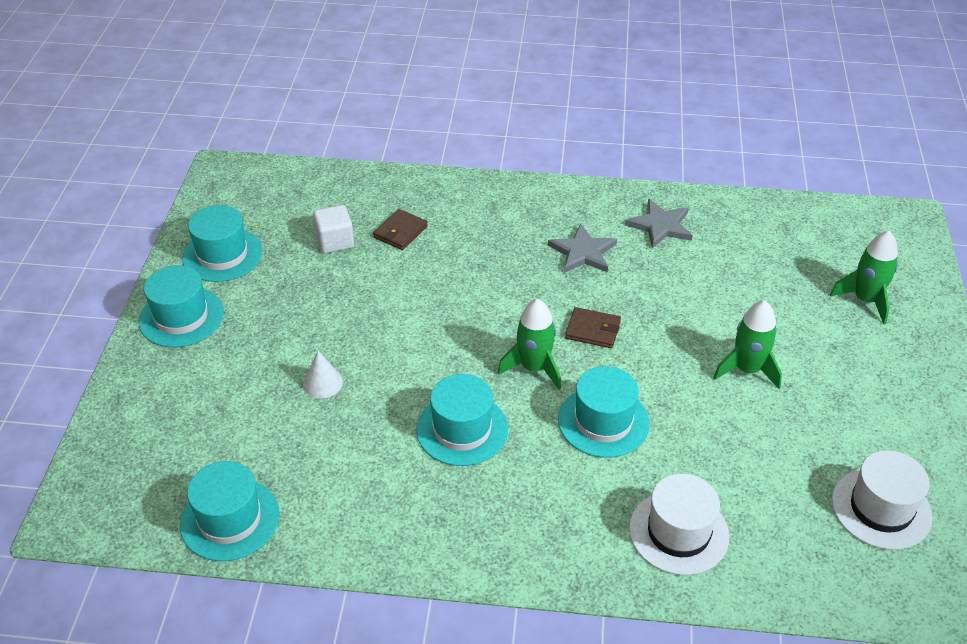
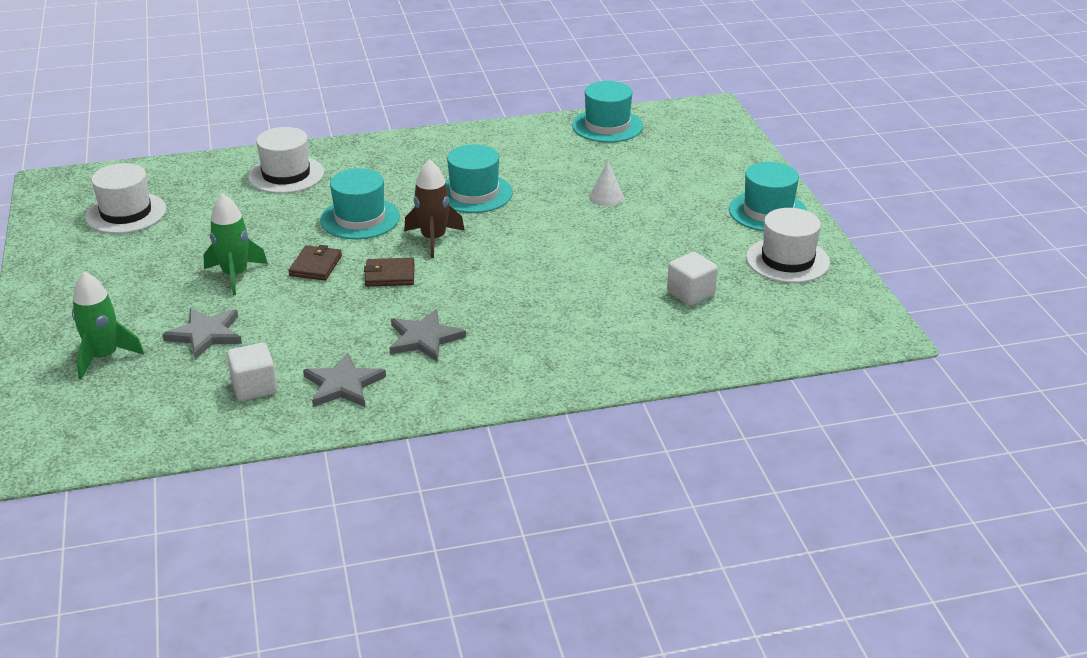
camera: 160 degrees right, 10 degrees down
(222, 255) = (787, 260): turquoise hat -> white hat
(400, 232) = (631, 316): brown wallet -> brown wallet (316, 266)
(534, 368) = (433, 239): green rocket -> brown rocket
(732, 240) = (254, 387): none -> white cube
(775, 302) = (205, 334): none -> grey star

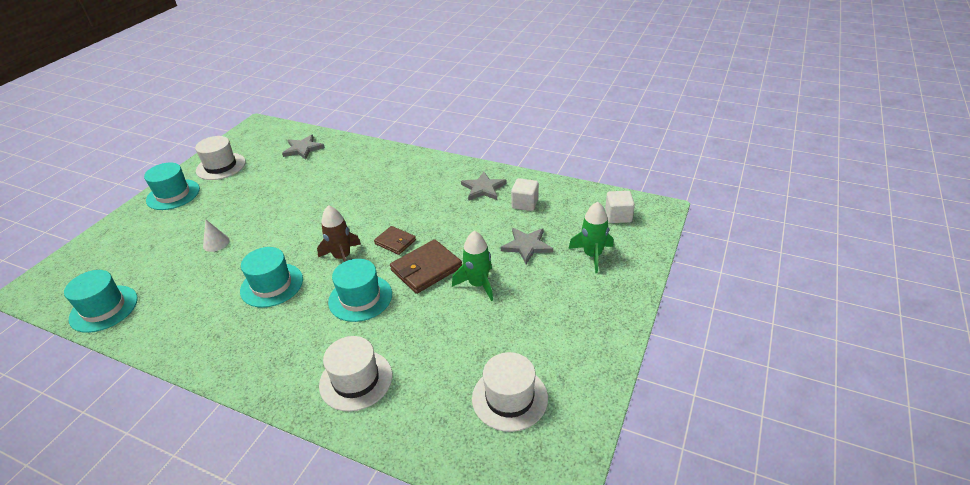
camera: 140 degrees left, 5 degrees up
(316, 266) = (426, 269): brown wallet -> brown wallet, size x1.63
(424, 338) = (423, 196): grey star -> grey star (303, 149)
(690, 293) = (285, 168): white cube -> white cube (618, 216)

